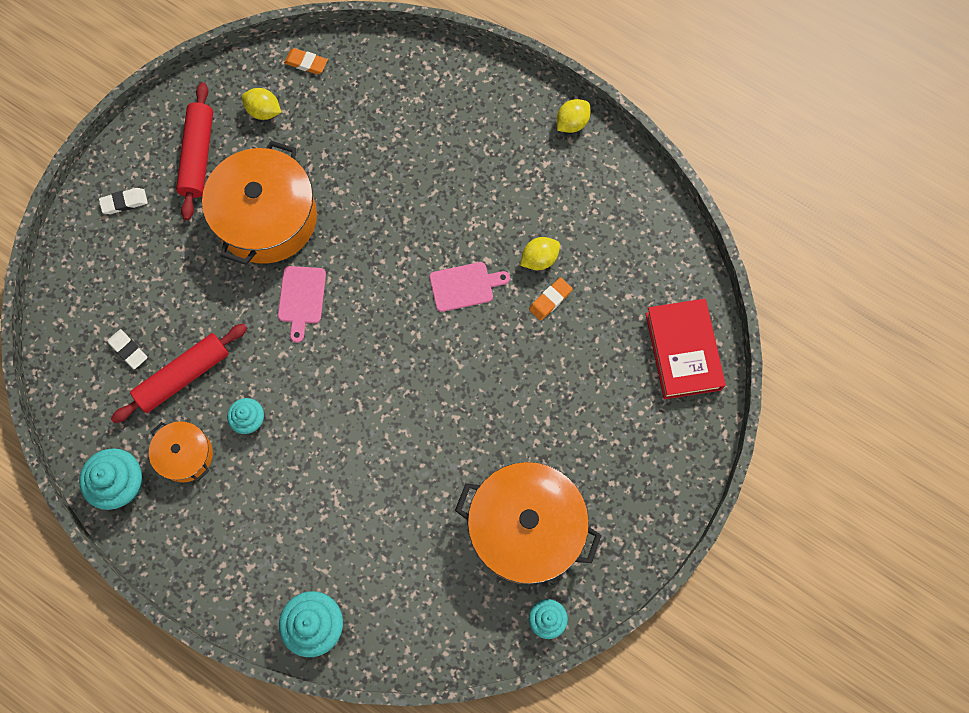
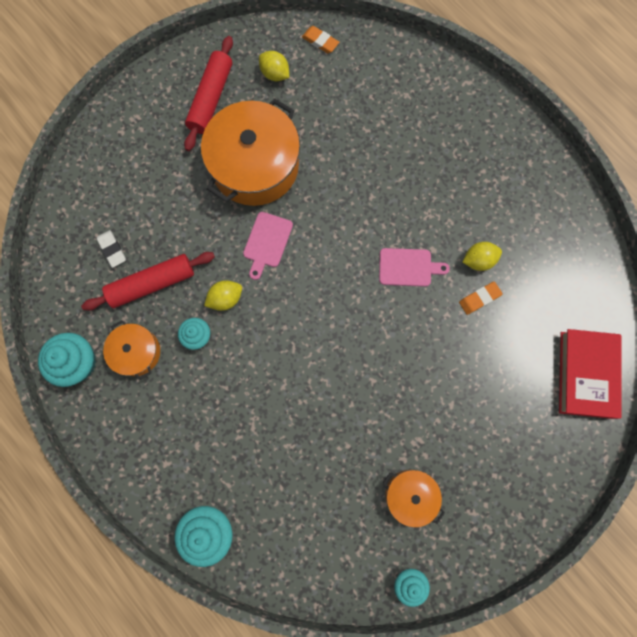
camera: 15 degrees right, 5 degrees up
(124, 202) = (140, 123): white eraser -> none
(526, 528) = (410, 495): orange pot -> orange pot, size x0.51
(572, 123) = (535, 148): yellow lemon -> yellow lemon (225, 298)

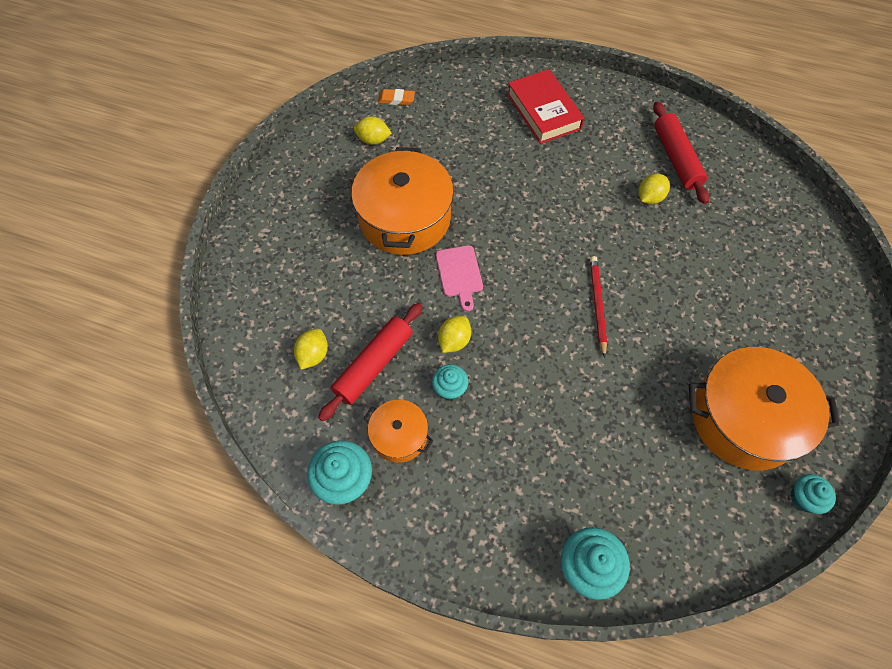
camera: 30 degrees left, 15 degrees down
(112, 249) = (313, 355): white eraser -> yellow lemon
(211, 99) = (327, 184): red rolling pin -> red rolling pin (676, 158)
(361, 333) = (597, 305): none -> red pencil
(408, 267) = (597, 232): pink cutting board -> none
(410, 495) = (744, 419): orange pot -> orange pot, size x1.95
(479, 298) = (673, 226): orange eraser -> none
(586, 374) = (802, 239): red book -> red book (544, 111)

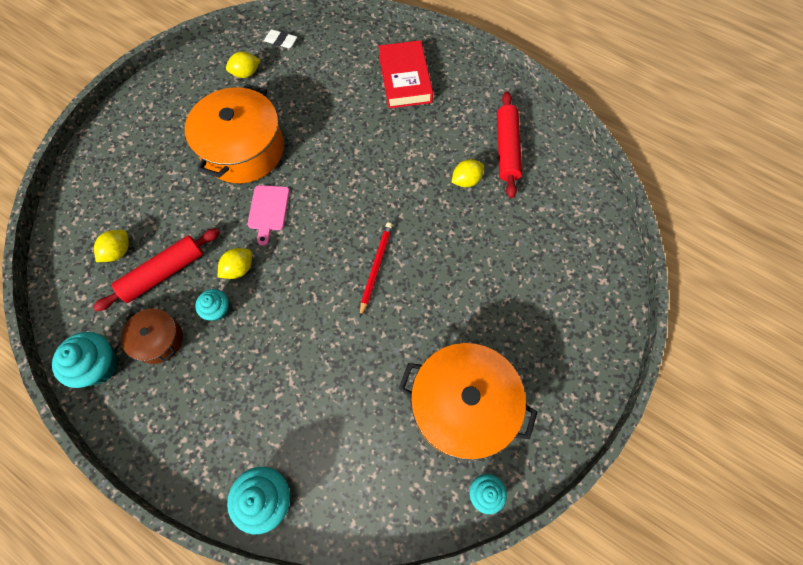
camera: 15 degrees right, 5 degrees up
(373, 140) = (246, 73): yellow lemon -> yellow lemon turned 45 degrees counterclockwise
(396, 99) = (281, 41): orange eraser -> white eraser
(399, 436) = (158, 340): orange pot -> brown pot

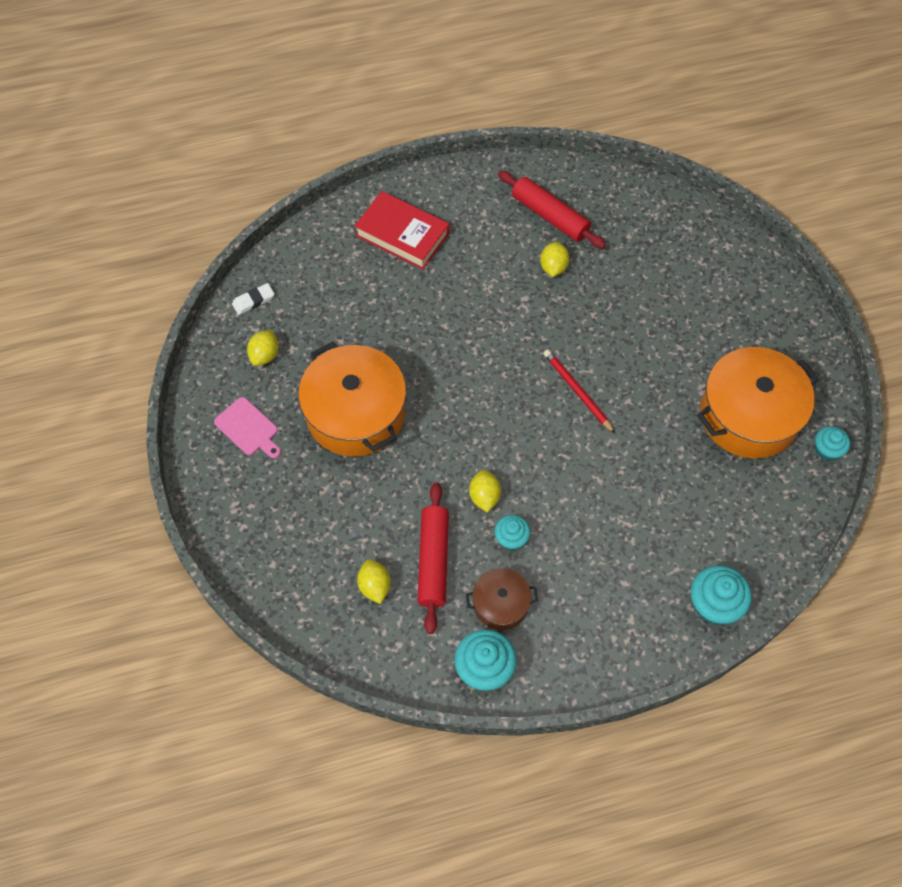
camera: 50 degrees left, 5 degrees down
(268, 210) = (444, 435): pink cutting board -> pink cutting board (248, 428)

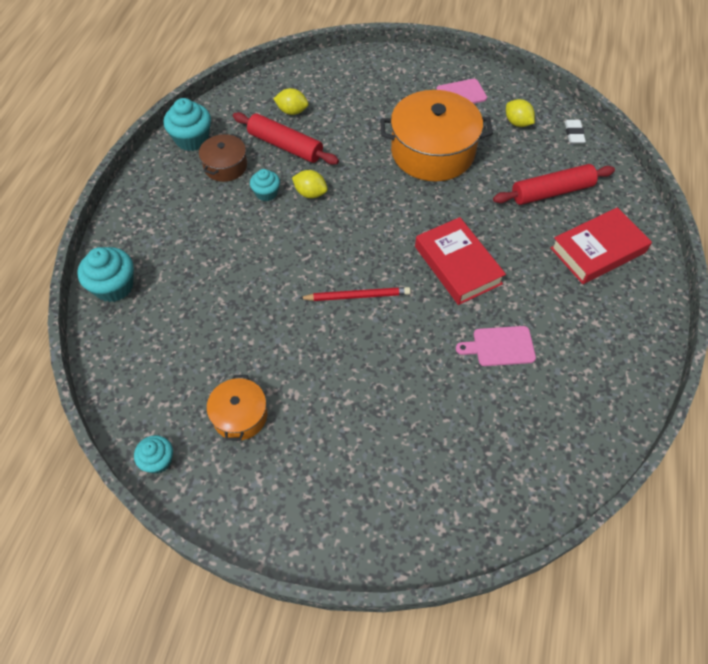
camera: 120 degrees right, 5 degrees down
(490, 330) = (457, 265): none -> red book
(550, 216) = (565, 376): red rolling pin -> red rolling pin (552, 192)
(553, 267) = (500, 346): yellow lemon -> pink cutting board
(749, 415) = (240, 415): orange pot -> orange pot, size x0.51

